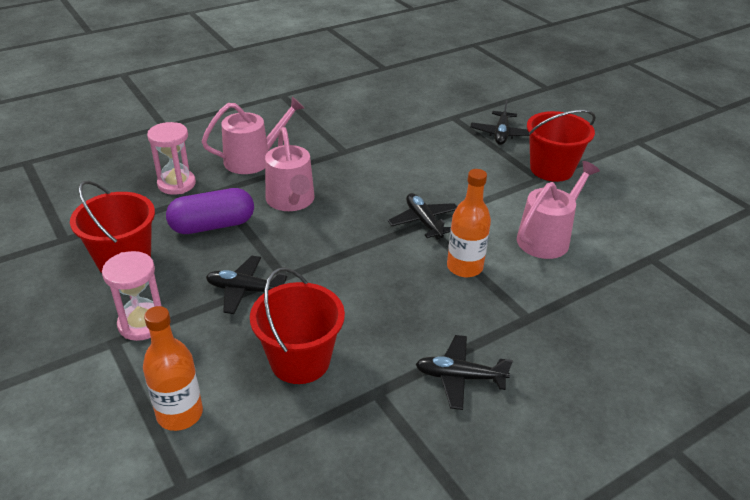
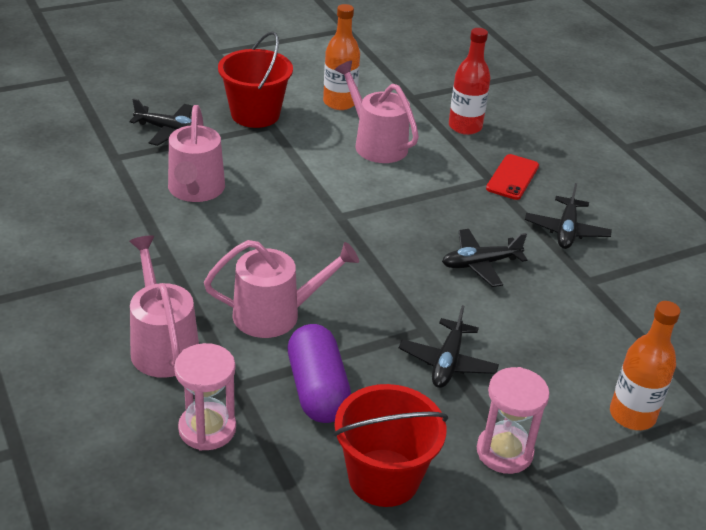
camera: 85 degrees left, 0 degrees up
(300, 361) = (554, 326): red bucket -> none
(423, 222) = (337, 215): black plane -> black plane (480, 264)
(429, 153) = (195, 190): none -> pink watering can
(464, 267) = (417, 202): orange bottle -> orange bottle (339, 102)
(541, 335) = (512, 177): none -> red phone
(619, 298) = (465, 126): none -> red bottle

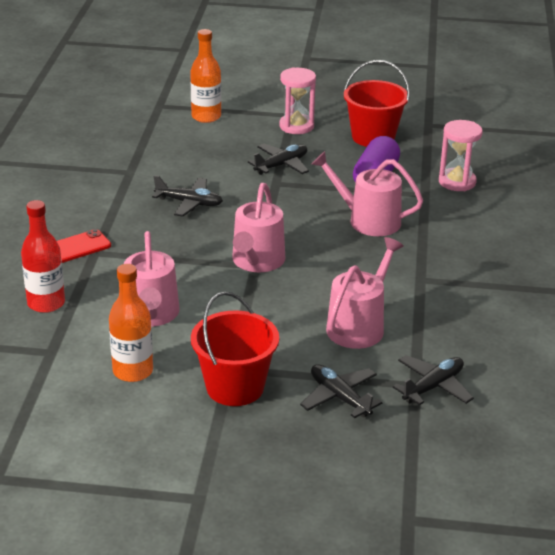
camera: 145 degrees left, 5 degrees down
(162, 345) = (459, 227): pink watering can -> pink watering can (257, 261)
(566, 231) = (95, 201): black plane -> black plane (433, 387)

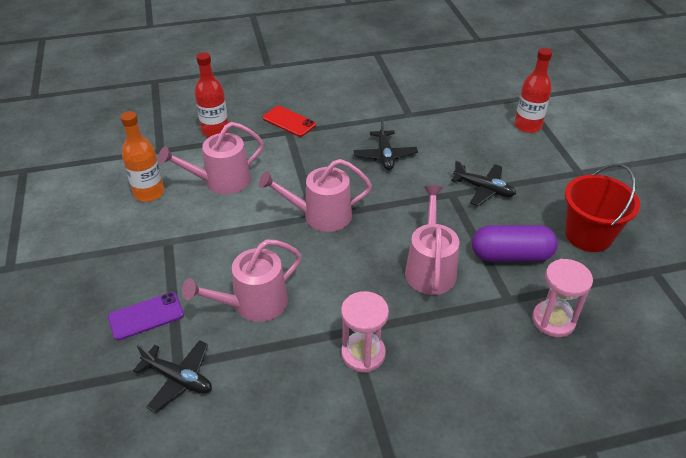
camera: 70 degrees right, 10 degrees up
(206, 117) = (527, 126): orange bottle -> red bottle
(235, 387) = (144, 250): red bucket -> none
(296, 126) = (561, 180): pink hourglass -> pink hourglass (363, 354)
(339, 397) = (146, 316): black plane -> purple phone
(359, 326) = (253, 304): pink watering can -> pink watering can turned 135 degrees clockwise

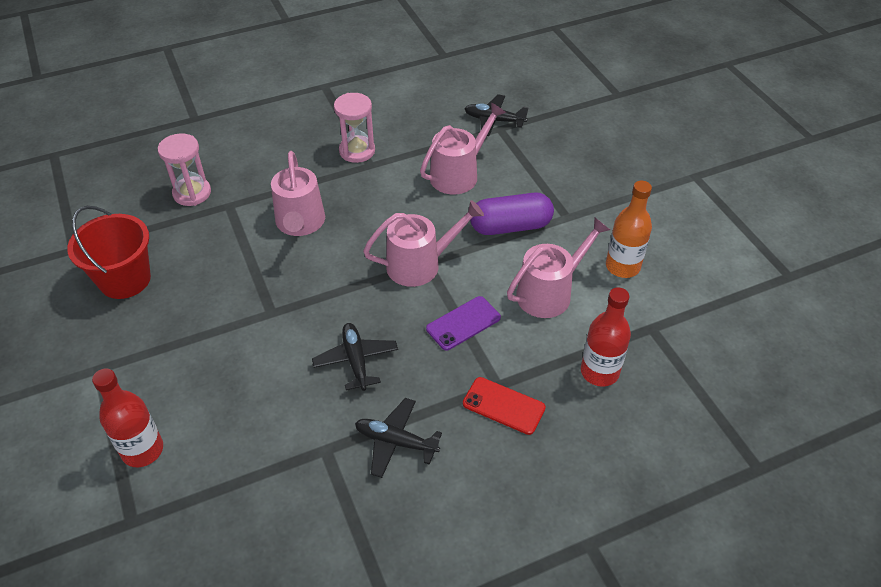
camera: 170 degrees right, 5 degrees up
(146, 316) = (545, 155): purple phone -> purple phone (463, 323)
(484, 189) = (231, 324): black plane -> black plane (396, 442)
(511, 255) = (216, 246): purple capsule -> purple capsule (510, 226)

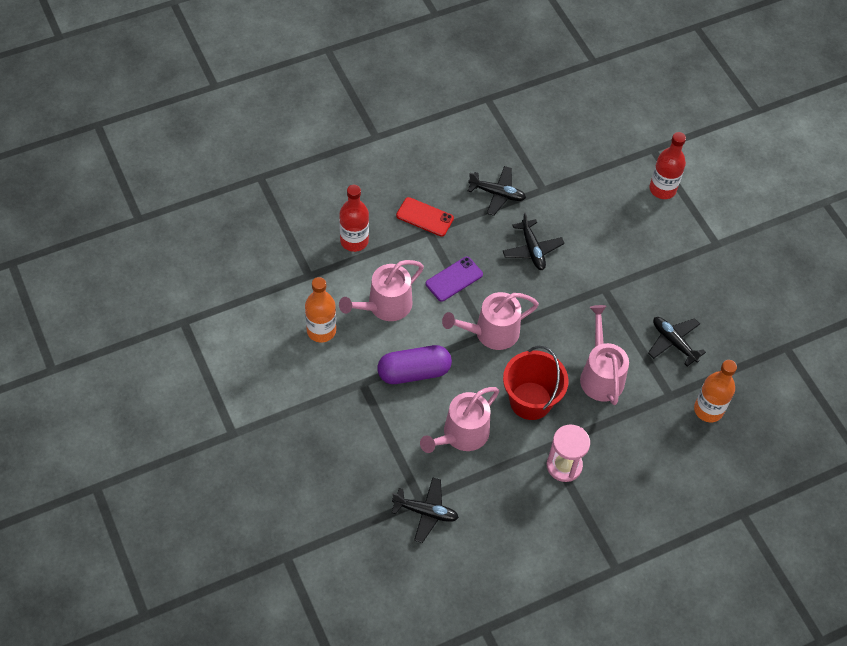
camera: 175 degrees right, 10 degrees up
(125, 279) = (730, 317): red bucket -> red bucket (530, 401)
(192, 193) = (708, 410): pink hourglass -> orange bottle
(205, 254) = (673, 342): none -> black plane

